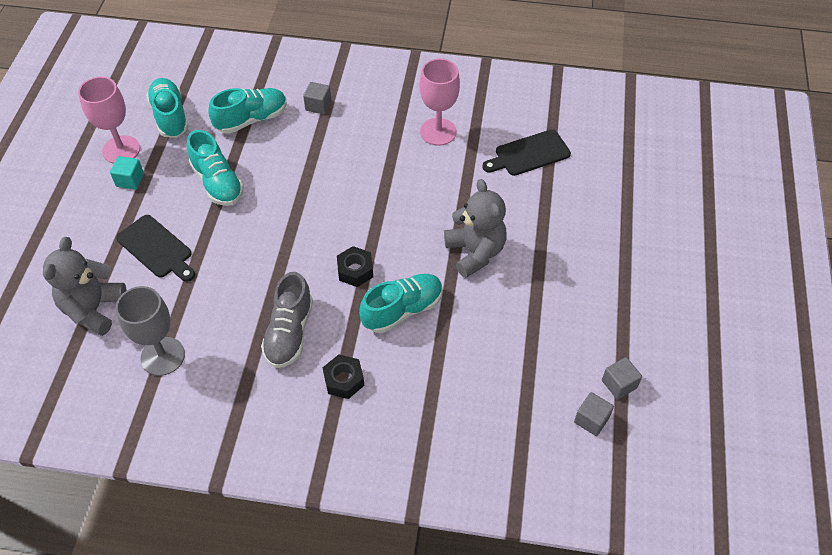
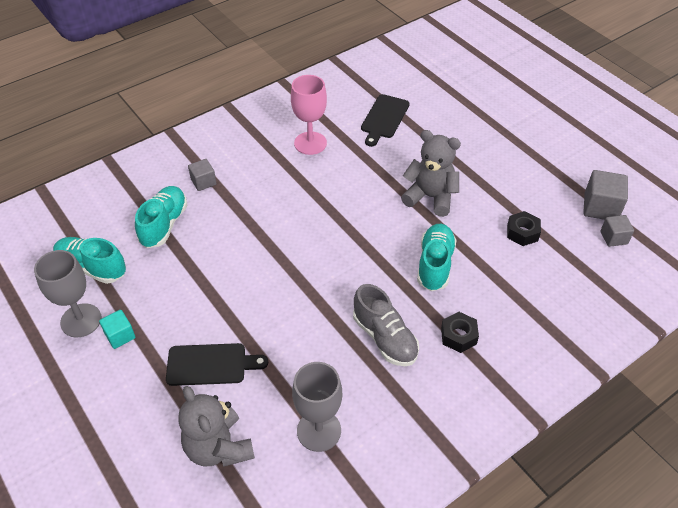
camera: 45 degrees left, 5 degrees down
(121, 150) = (81, 320): pink goblet -> grey goblet
(217, 183) = (197, 284): turquoise shoe -> none
(355, 270) = (373, 265): black nut -> black nut (522, 233)
(619, 384) = (600, 207): grey cube -> grey cube, size x1.63

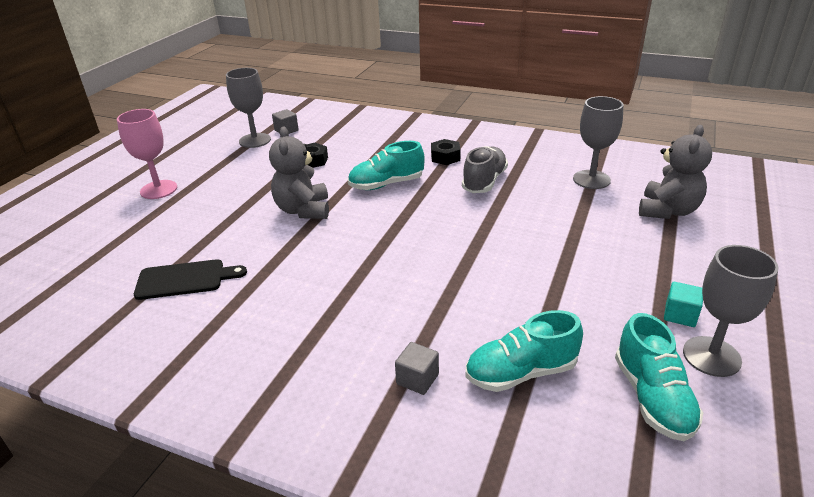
camera: 120 degrees left, 15 degrees down
(210, 364) = (620, 246): black cutting board -> none
(310, 143) = (270, 318): pink goblet -> pink goblet (158, 189)
(600, 207) = (255, 140): grey cube -> grey goblet

